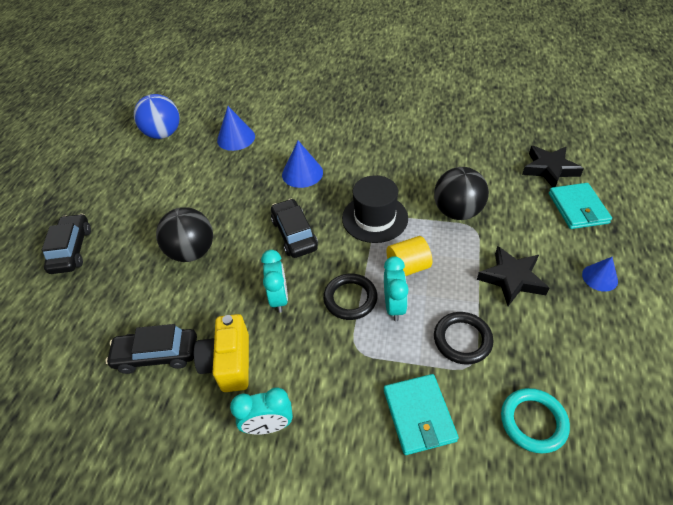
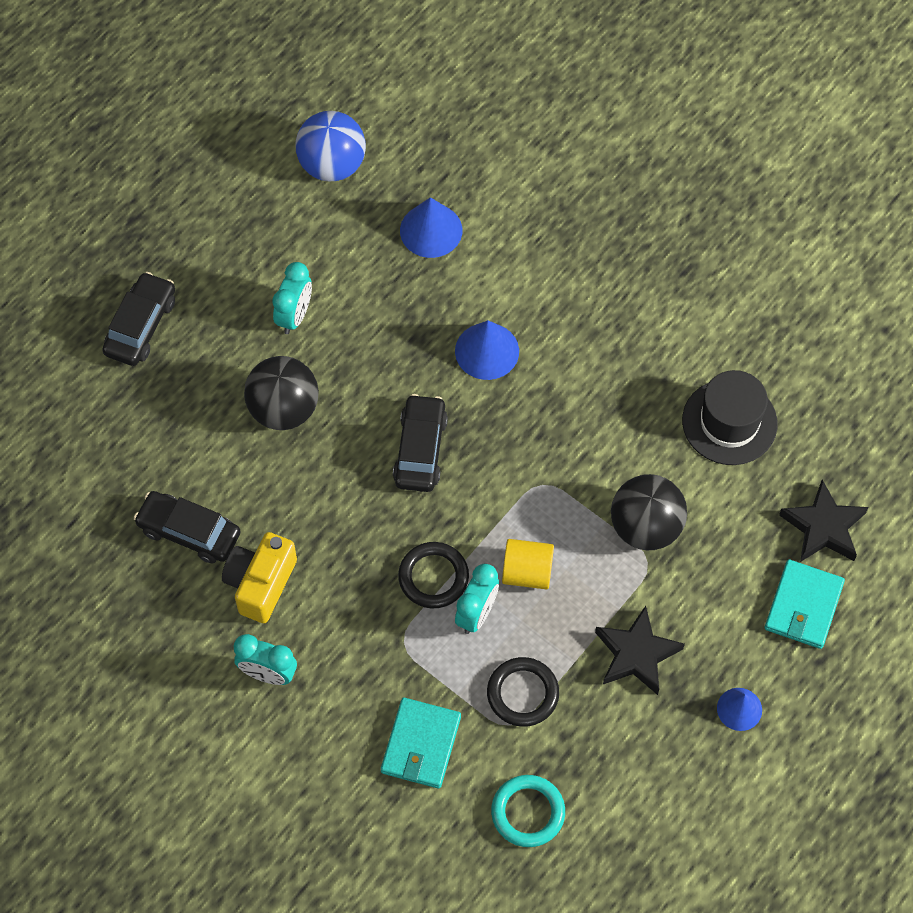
camera: 25 degrees right, 15 degrees up
(279, 298) = (354, 532): turquoise clock -> turquoise clock (294, 316)
(375, 218) = (535, 479): black hat -> black hat (729, 422)

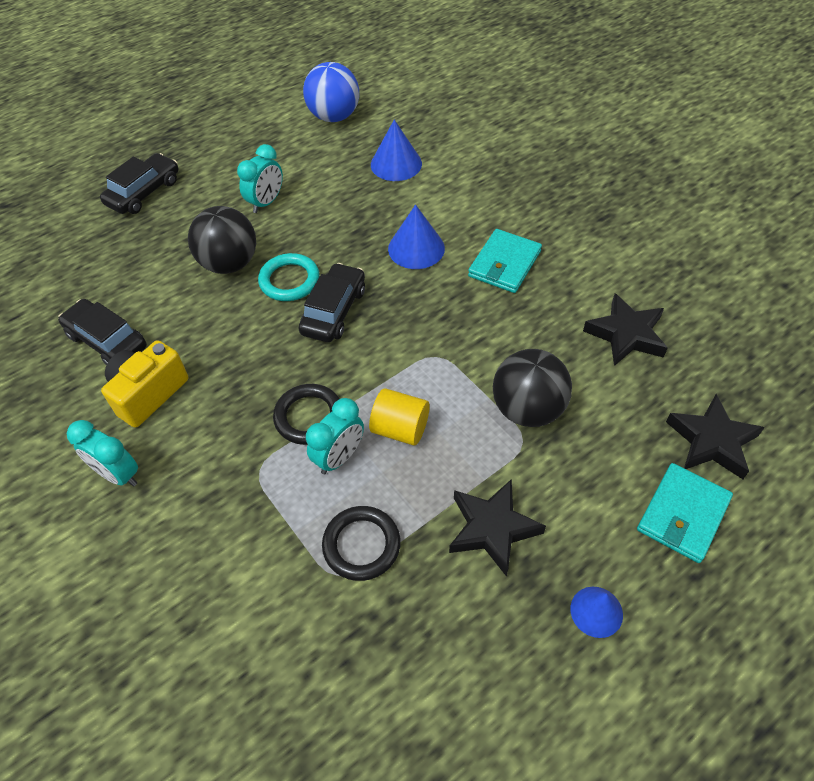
camera: 15 degrees right, 10 degrees down
(421, 745) = (238, 577): turquoise wallet -> turquoise wallet (504, 264)
(528, 812) = (328, 680): turquoise ring -> turquoise ring (289, 280)
(729, 422) = (626, 334): black hat -> black star

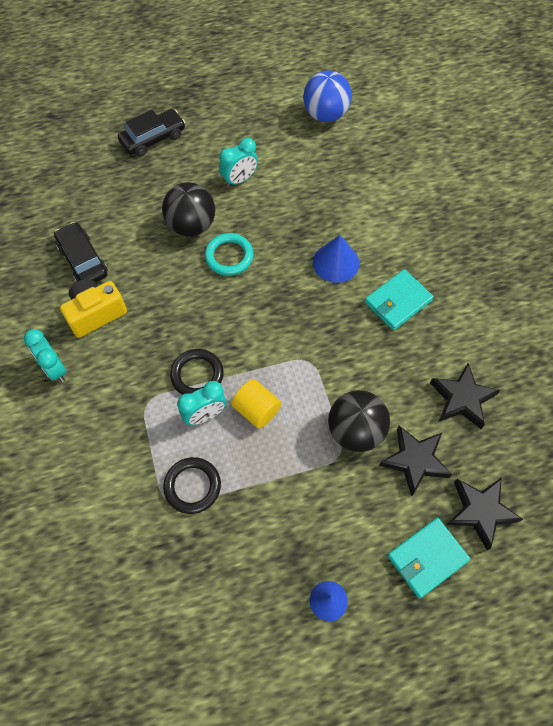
camera: 20 degrees right, 10 degrees up
(334, 311) = (251, 295): black car -> none
(396, 164) = (355, 178): blue cone -> none
(492, 528) = (286, 511): black star -> black star (415, 460)

